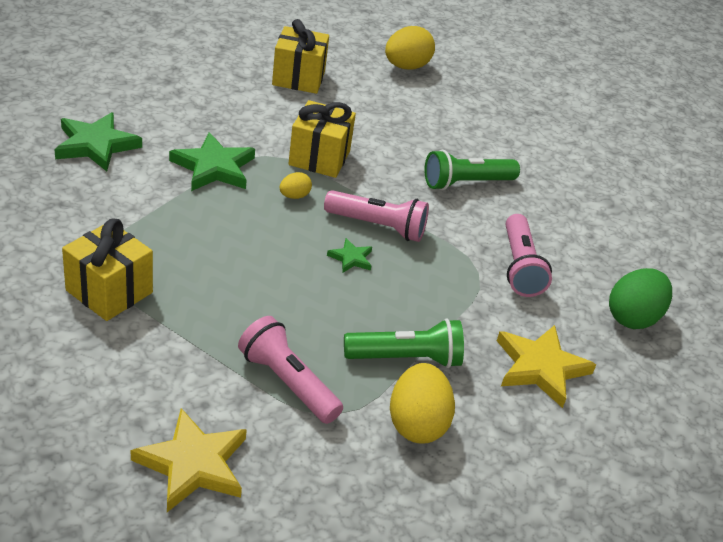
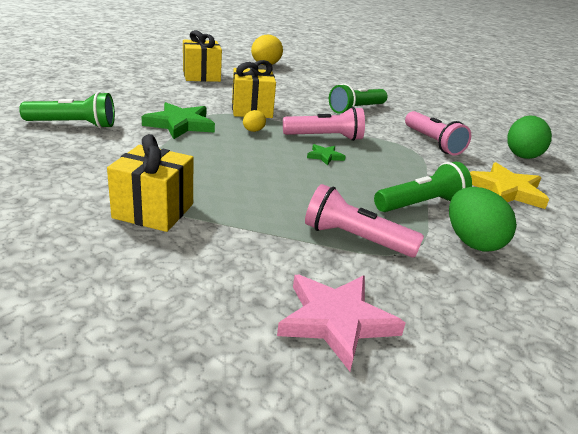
camera: 20 degrees left, 10 degrees down
(96, 145) = (73, 125): green star -> green flashlight
(193, 464) = (336, 321): yellow star -> pink star
(417, 423) = (472, 241): yellow egg -> green egg

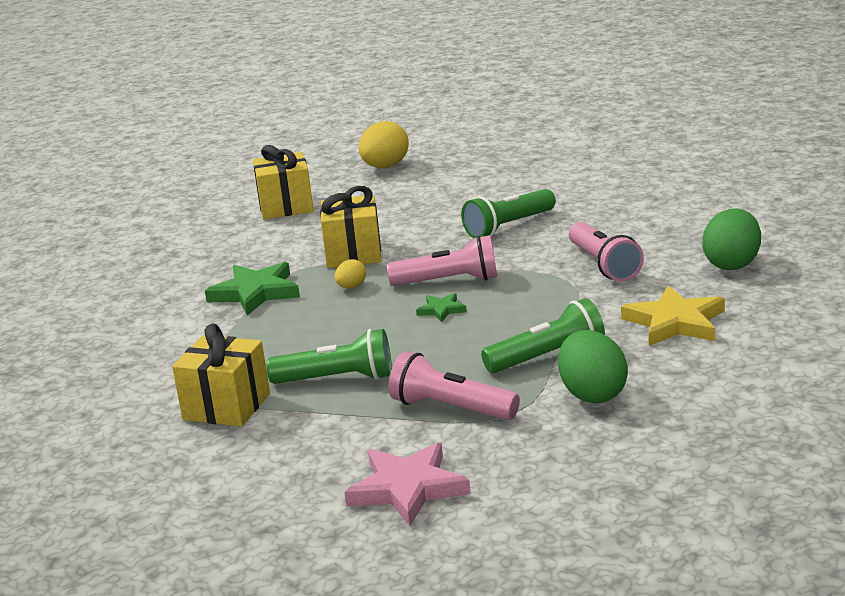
camera: 10 degrees right, 5 degrees down
(73, 125) = (123, 315): green flashlight -> green flashlight (337, 379)

